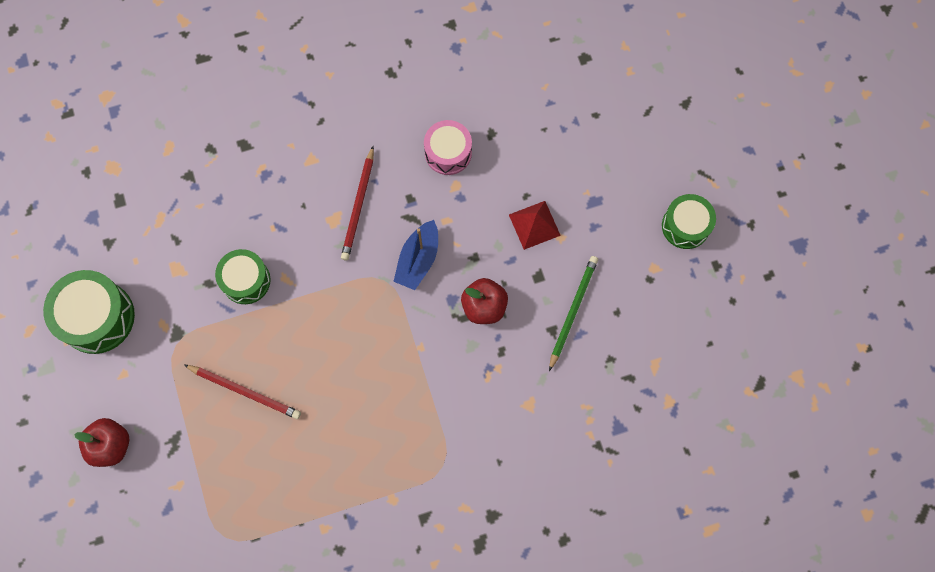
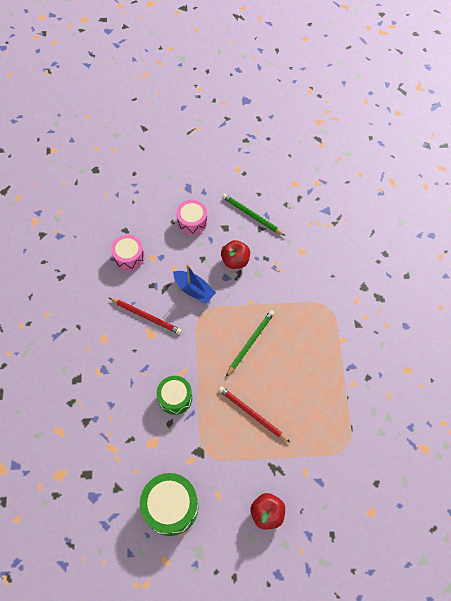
camera: 75 degrees left, 10 degrees down
(245, 391) = (252, 414): red pencil -> red pencil turned 90 degrees counterclockwise
(354, 362) = (250, 342): none -> green pencil
(534, 225) = (192, 222): red pyramid -> pink drum
(685, 226) = (218, 148): green drum -> none

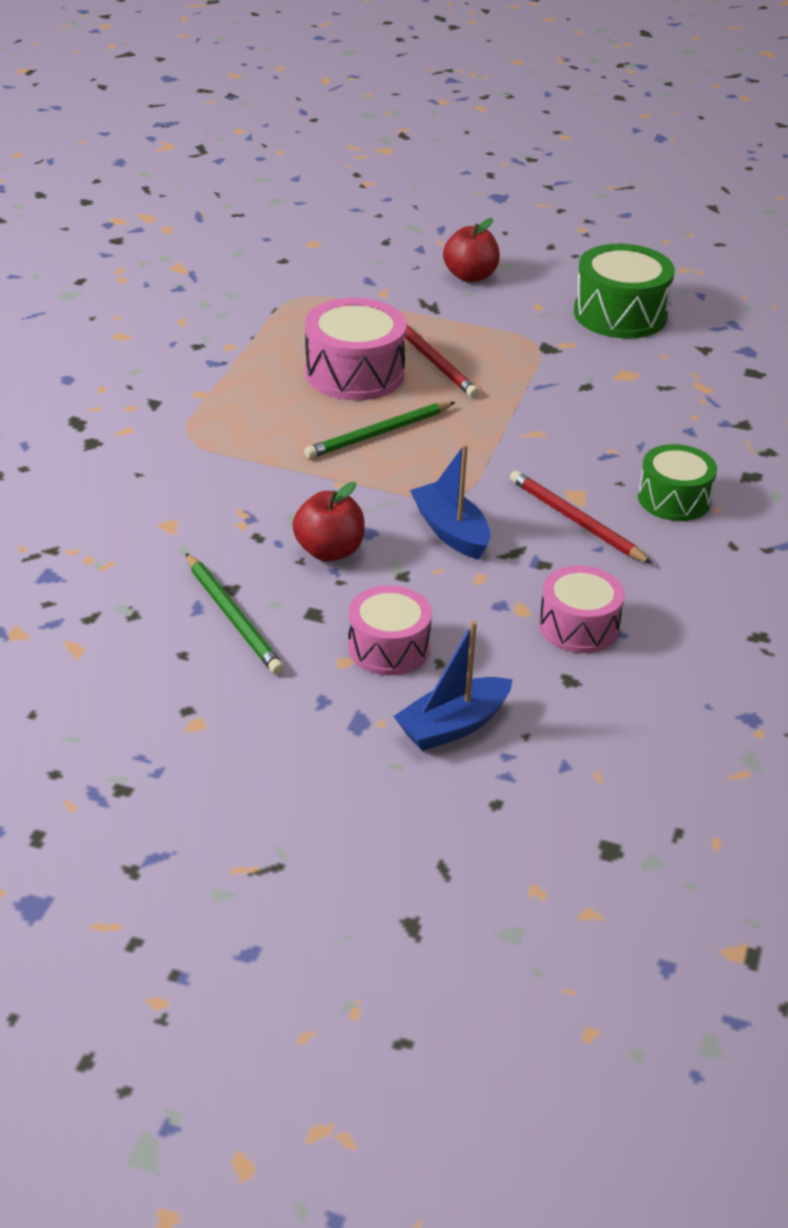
camera: 160 degrees left, 25 degrees down
(157, 197) = (453, 726): none -> blue boat
(175, 398) = (563, 408): green drum -> green drum (674, 499)
(283, 386) = (354, 373): none -> pink drum

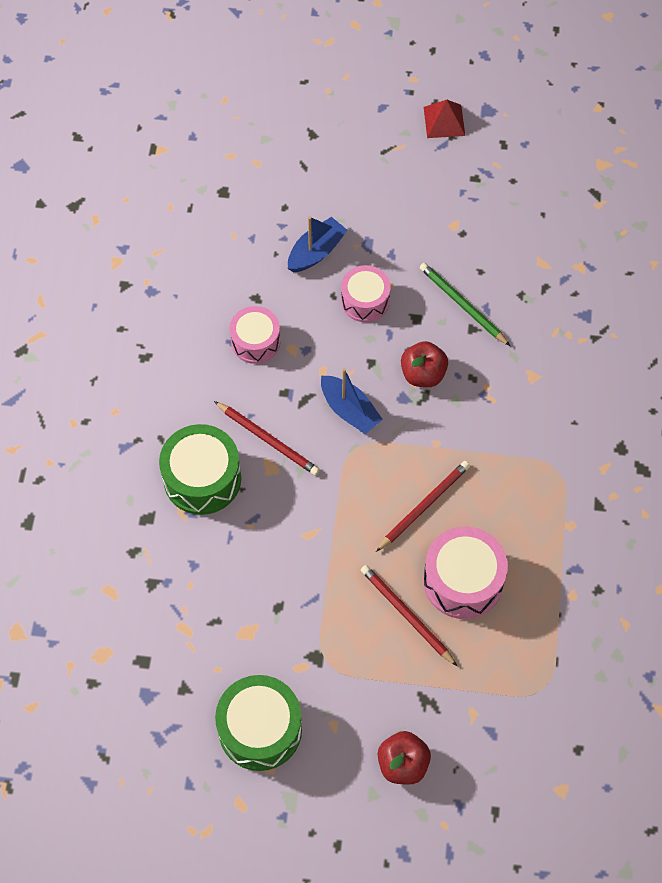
camera: 170 degrees right, 25 degrees up
(132, 901) = (444, 121): none -> red pyramid
(379, 434) = (424, 506): green pencil -> red pencil
(674, 499) = (202, 478): green drum -> green drum, size x1.51

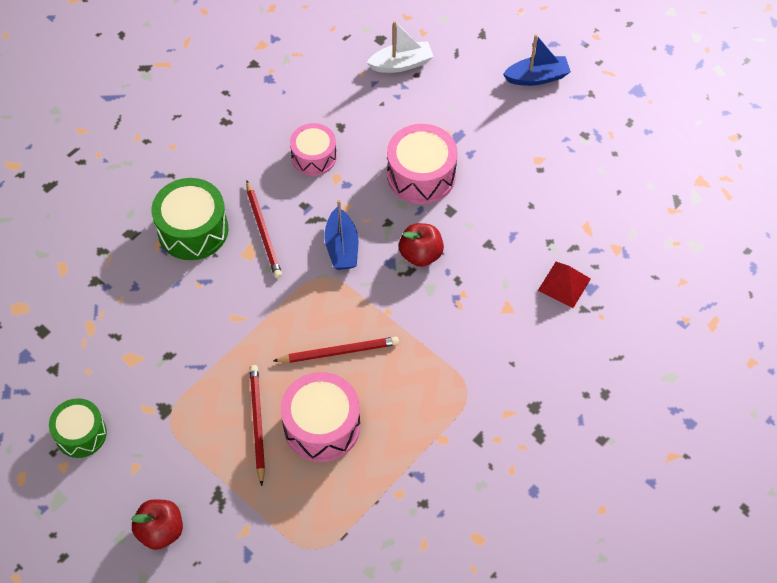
camera: 35 degrees right, 5 degrees down
(260, 729) = (81, 434): green drum -> green drum, size x0.66
(262, 205) = (401, 64): none -> white boat
(316, 252) = (414, 119): blue boat -> blue boat (537, 77)
(365, 301) = (421, 175): pink drum -> pink drum, size x1.51
(444, 121) = (595, 80): red pyramid -> red pyramid (564, 284)
(462, 305) = (495, 222): green pencil -> none

